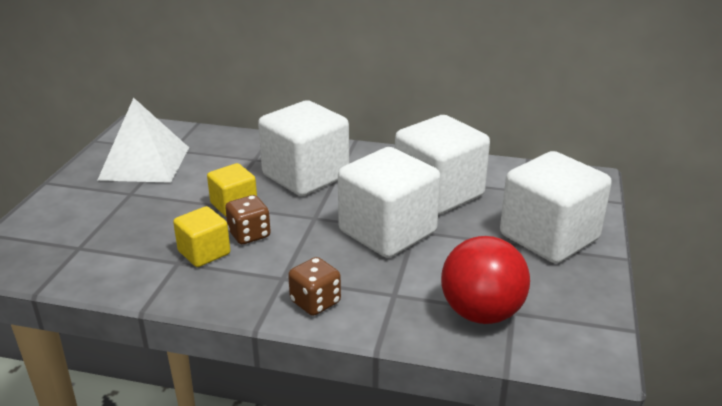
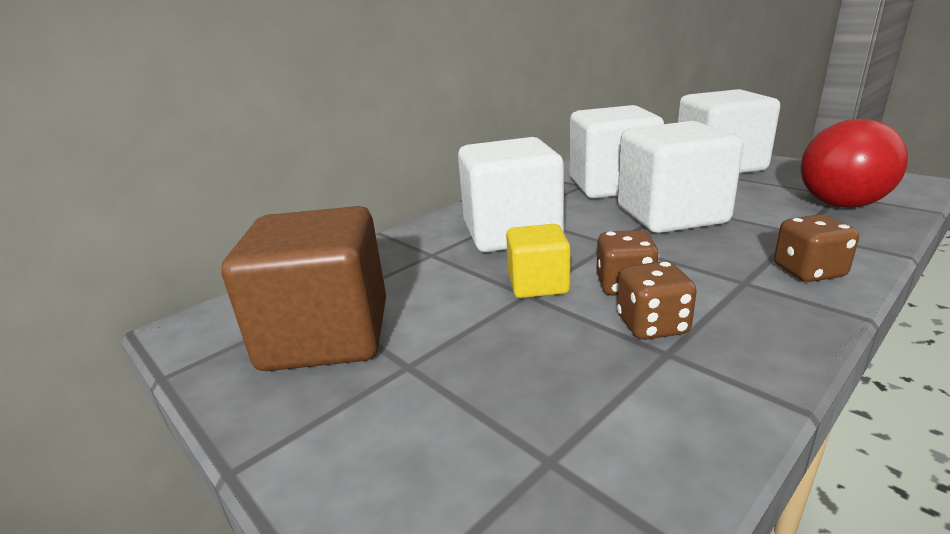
camera: 55 degrees left, 5 degrees down
(145, 163) = (326, 335): white pyramid -> brown cube
(204, 253) = (652, 325): yellow cube -> brown dice

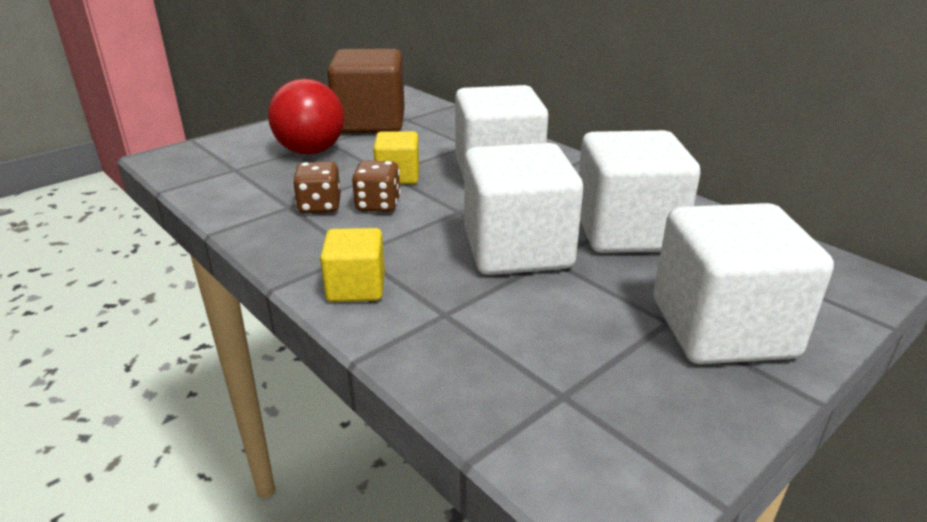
camera: 90 degrees right, 5 degrees up
(808, 271) = (356, 287): brown dice -> yellow cube
(841, 204) = (520, 378): red ball -> red ball (311, 151)

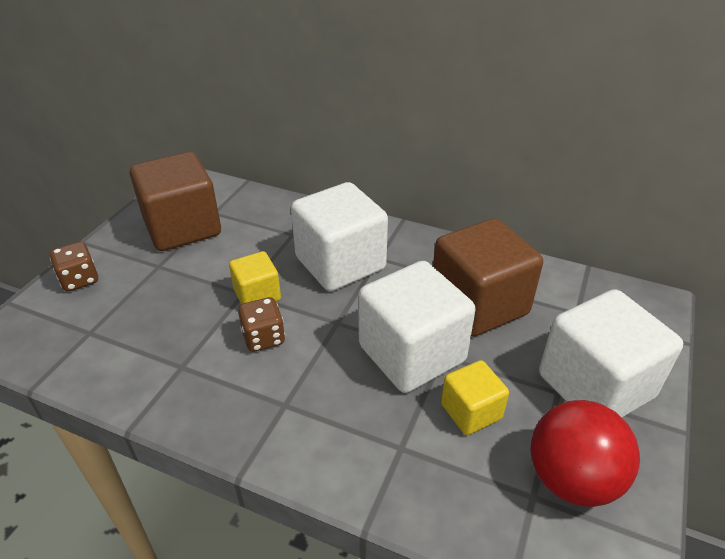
camera: 25 degrees left, 10 degrees up
(311, 151) = (150, 284): red ball -> red ball (571, 479)
(320, 206) = (211, 357): brown dice -> brown dice (79, 280)
(356, 287) = (312, 446): yellow cube -> yellow cube (471, 411)
(627, 232) = (479, 304): white cube -> brown cube

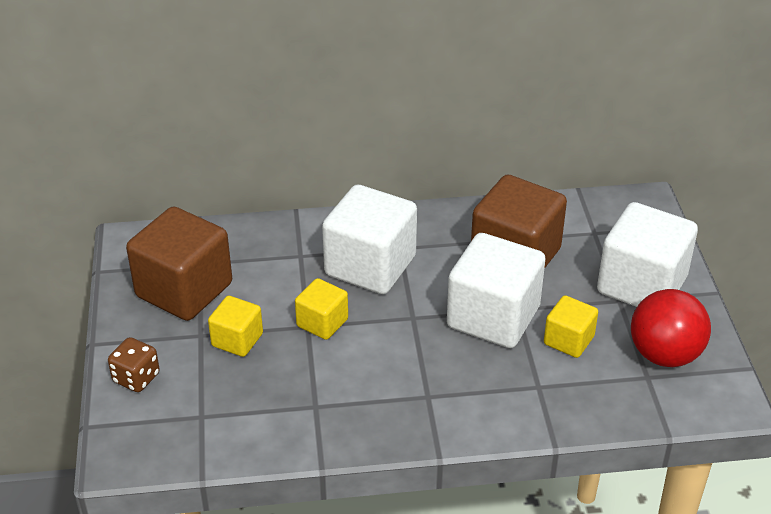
camera: 30 degrees left, 0 degrees up
(179, 281) = (237, 340): none -> yellow cube
(263, 338) = (363, 355): brown dice -> none

